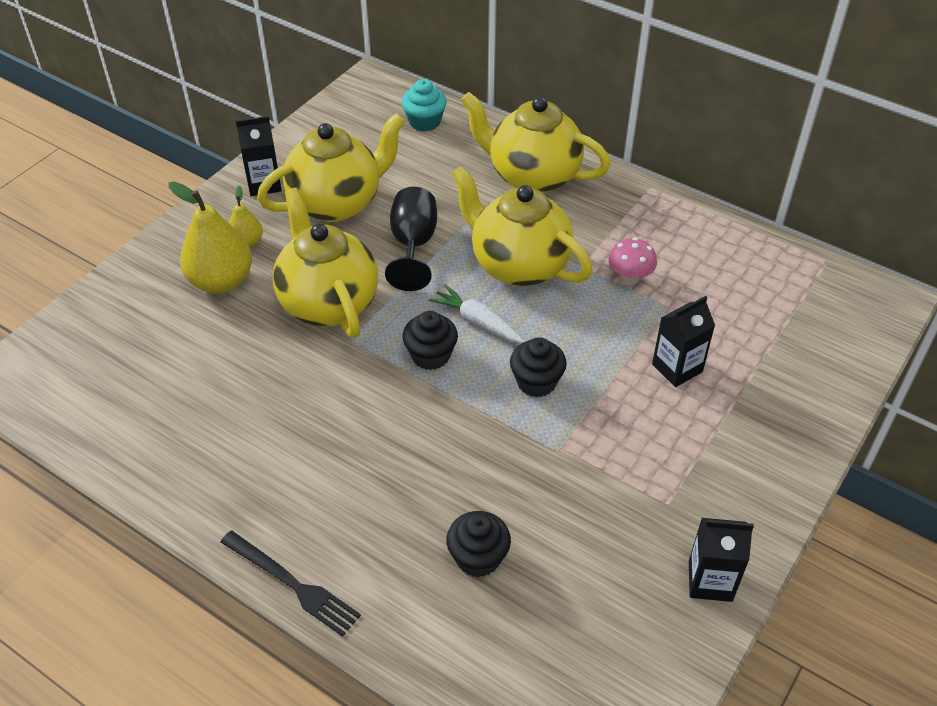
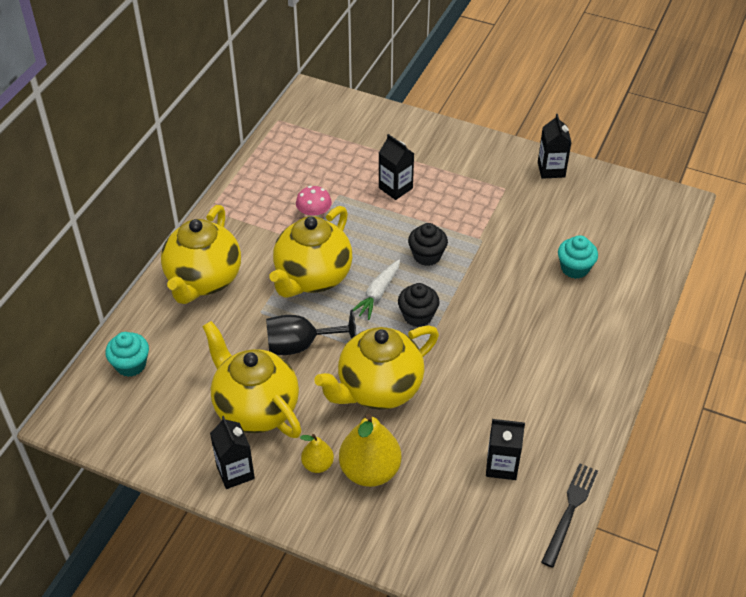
camera: 100 degrees left, 0 degrees up
(177, 396) = (501, 465): none -> black carton
(292, 584) = (629, 355): black fork -> black fork (570, 511)
(478, 557) = (574, 268): black cupcake -> turquoise cupcake

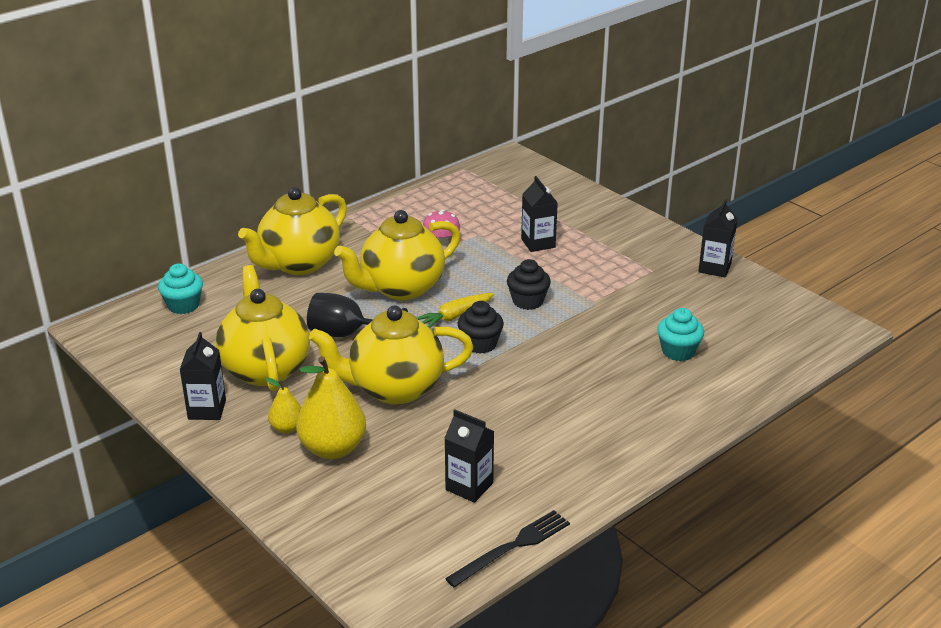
camera: 25 degrees right, 15 degrees down
(377, 294) = (454, 317): white carrot -> yellow carrot

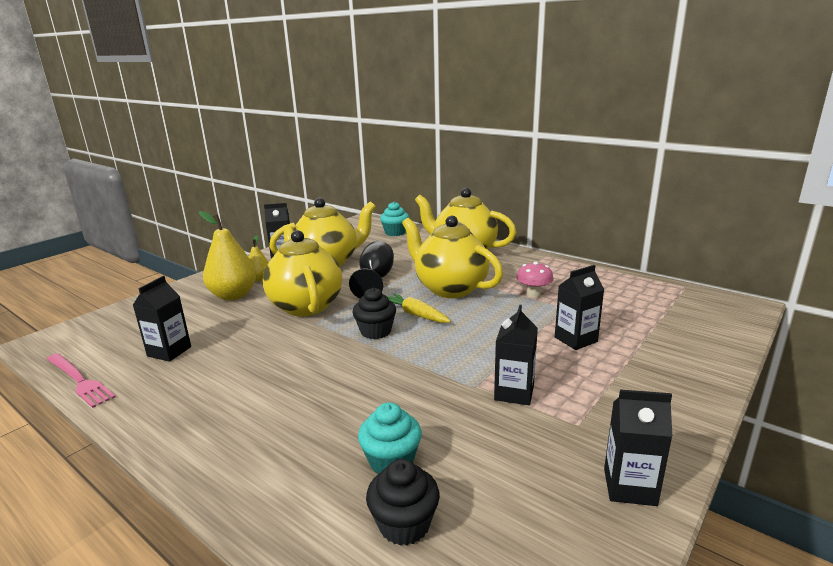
camera: 80 degrees right, 10 degrees down
(512, 547) = (79, 380): black fork -> pink fork
(528, 301) = (458, 346): black cupcake -> black cupcake (404, 524)
(608, 287) = (514, 392): none -> black carton

